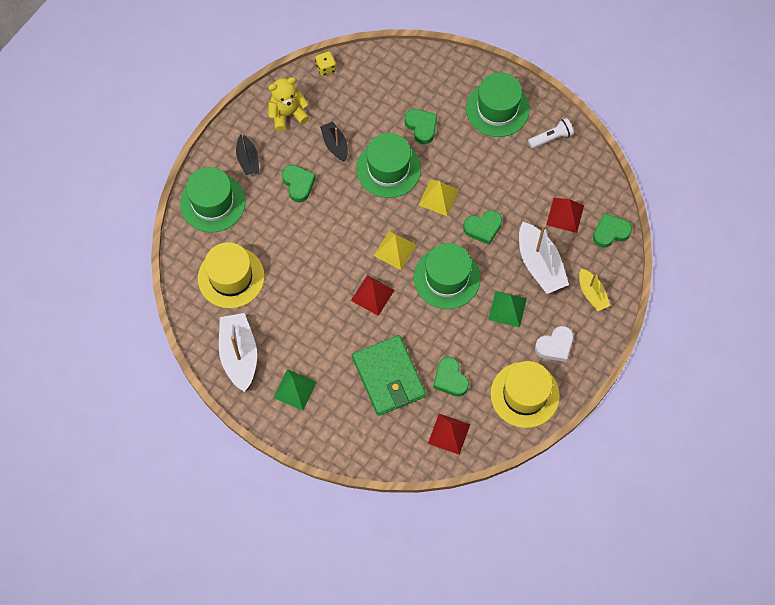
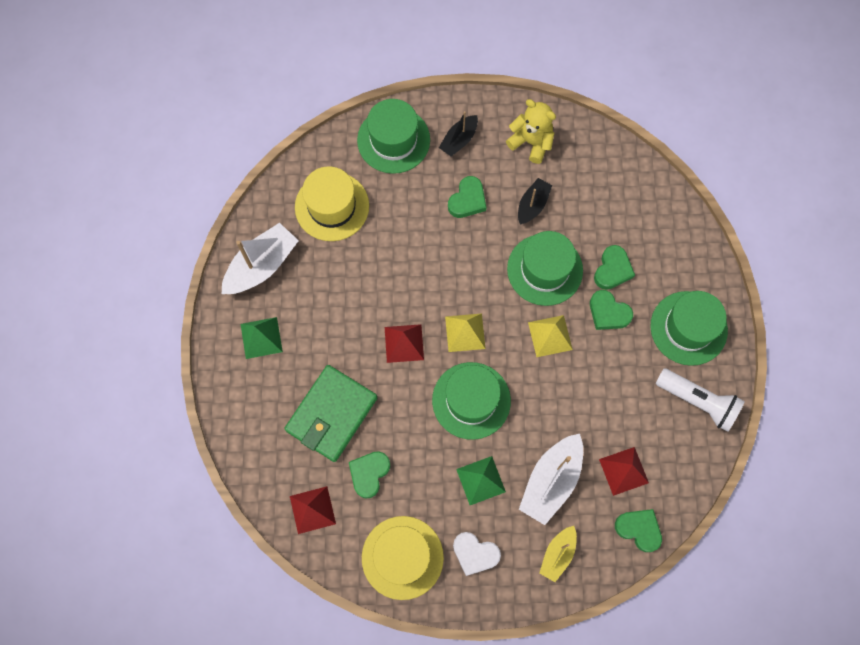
camera: 55 degrees right, 5 degrees up
(326, 68) = (605, 142): yellow dice -> none
(483, 228) = (549, 400): green heart -> green heart (608, 313)
(551, 138) = (698, 401): white flashlight -> white flashlight, size x1.54

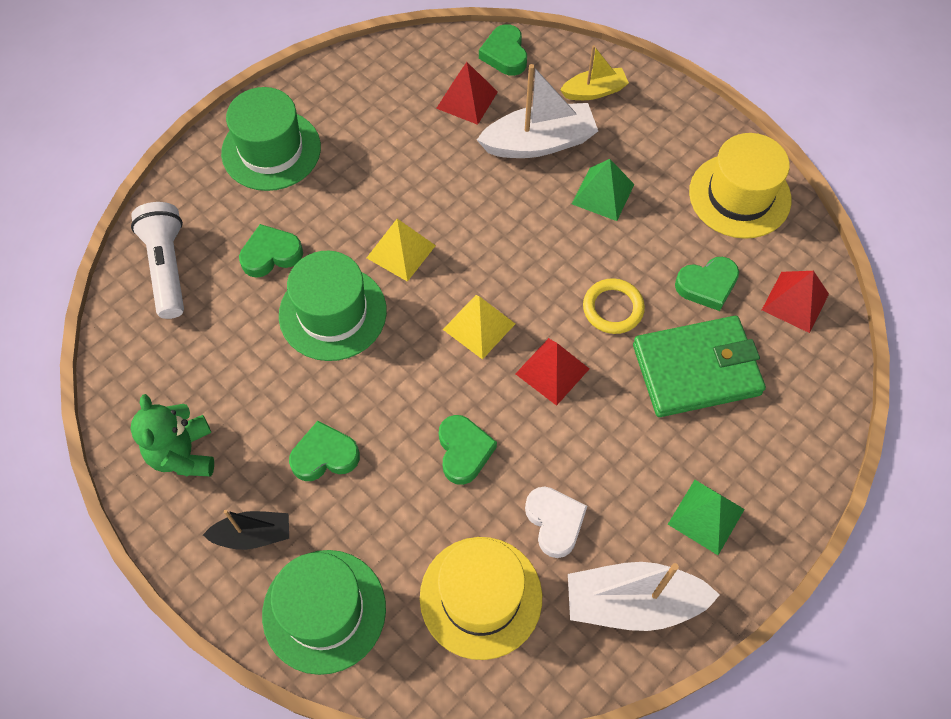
camera: 135 degrees left, 10 degrees down
(407, 409) = (613, 308): none -> yellow ring
(471, 400) = (540, 263): green hat -> none
(475, 554) = (668, 147): white heart -> white heart (555, 522)
(531, 142) = (183, 454): yellow teddy bear -> green teddy bear
(532, 205) = (266, 386): black boat -> none
(608, 313) = (323, 223): green heart -> green heart (464, 451)
(698, 401) = (339, 94): white flashlight -> white flashlight (167, 267)

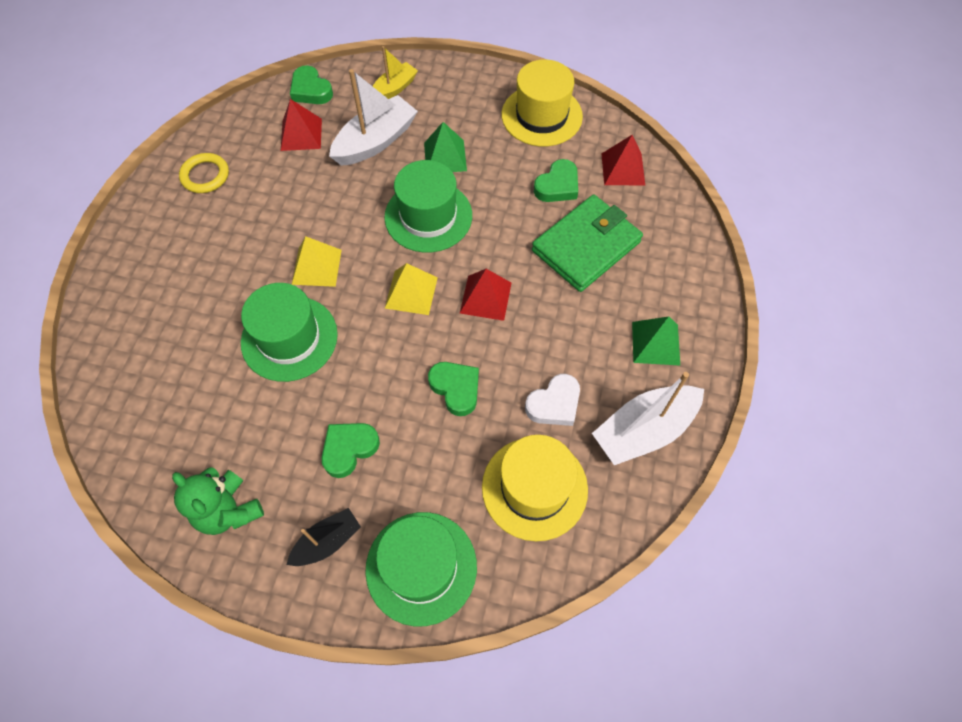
camera: 30 degrees left, 0 degrees up
(167, 267) = (125, 371): white flashlight -> none
(271, 150) = (162, 239): green hat -> green hat (428, 216)
(271, 254) = (210, 318): green heart -> none
(555, 522) = (554, 404): white heart -> white heart turned 105 degrees clockwise
(613, 308) = (502, 232): yellow ring -> yellow ring (205, 175)

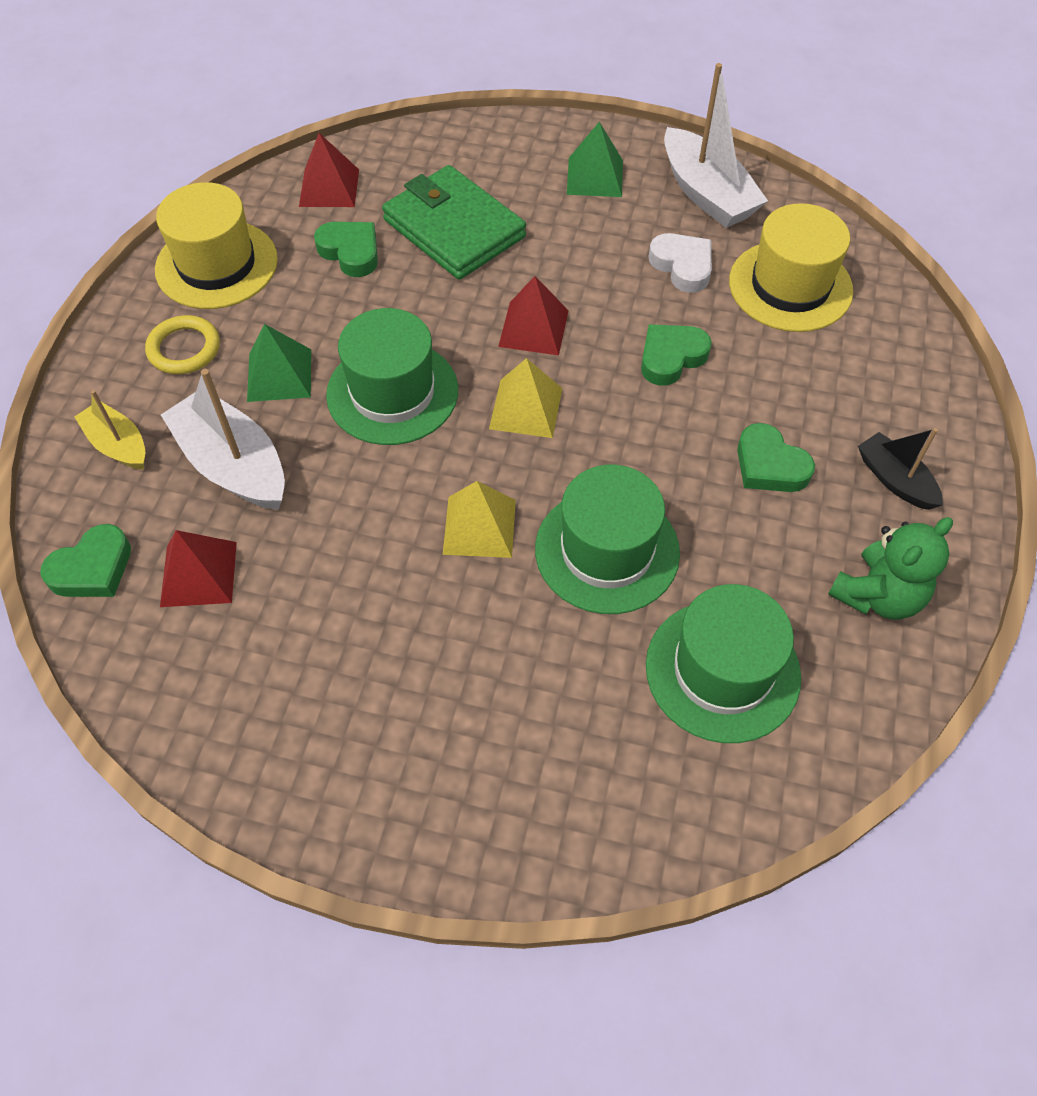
camera: 90 degrees left, 5 degrees down
(205, 175) = (274, 719): yellow ring -> yellow ring (184, 349)
(421, 567) = (904, 386): green hat -> green hat (722, 670)

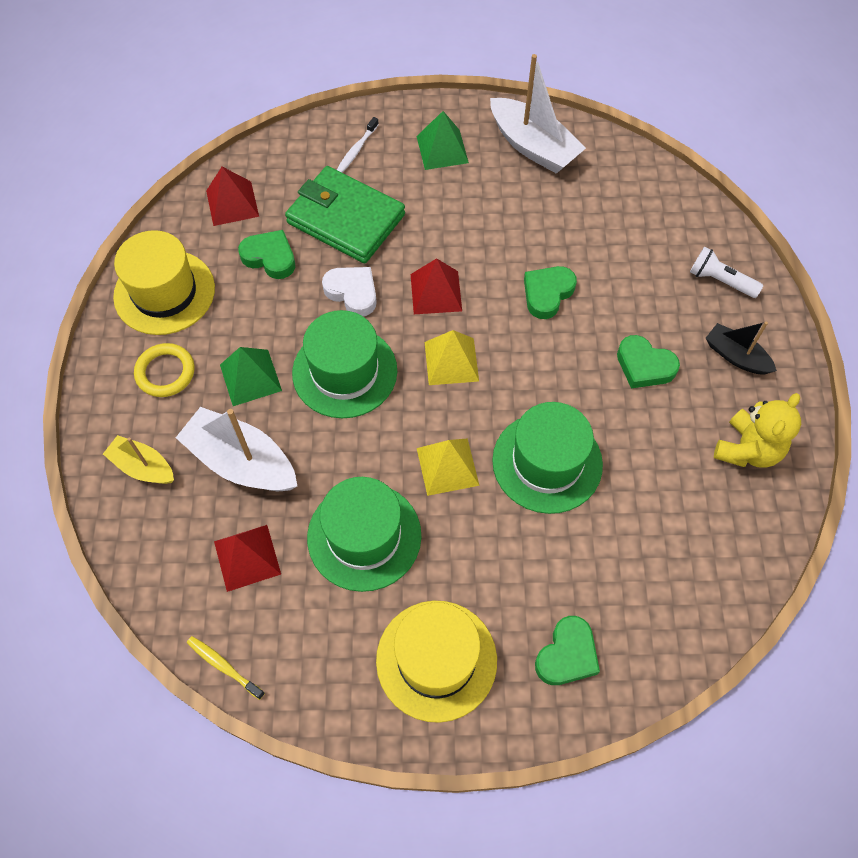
camera: 15 degrees left, 5 degrees up
(92, 568) = (162, 574): green heart -> green heart (567, 655)
(122, 693) = (224, 667): none -> yellow toothbrush
(493, 159) = (357, 150): none -> white toothbrush
(682, 266) = (533, 214): white heart -> white heart (352, 293)
(722, 670) = (656, 534): green hat -> green hat (364, 536)
(790, 286) = (618, 213): yellow hat -> yellow hat (436, 660)
(878, 595) = (747, 449): green teddy bear -> yellow teddy bear
(900, 388) = (720, 281): none -> white flashlight

